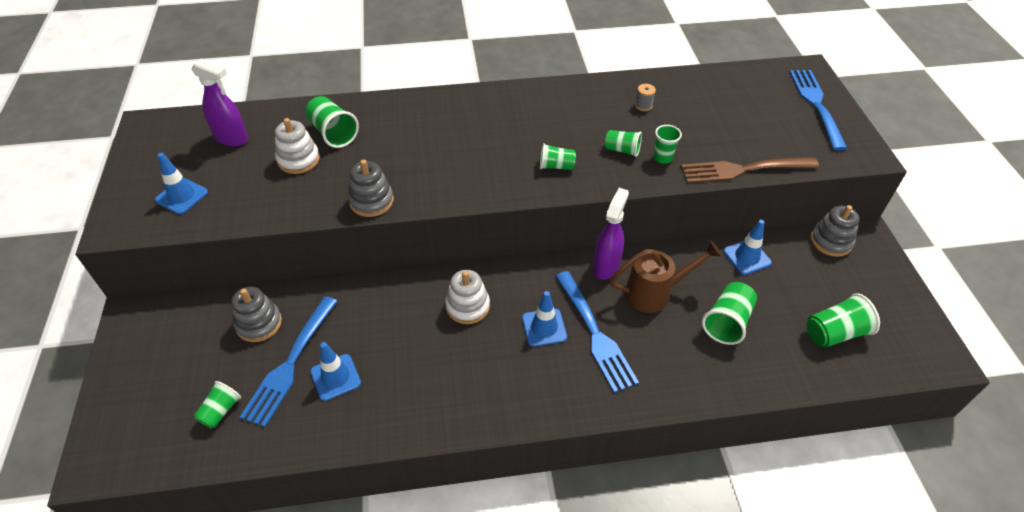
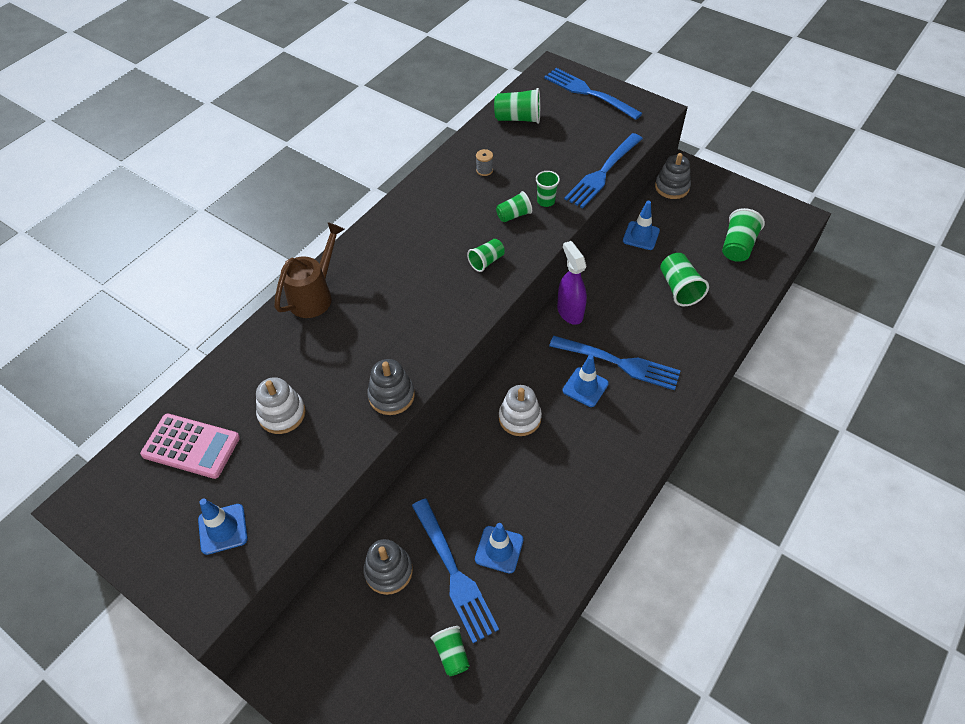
camera: 45 degrees left, 5 degrees up
(232, 138) = (191, 446): purple spray bottle -> pink calculator
(333, 133) = (278, 369): green cup -> green cup (518, 118)
(655, 293) = (619, 305): brown watering can -> brown watering can (315, 295)
(744, 169) = (603, 172): brown fork -> blue fork

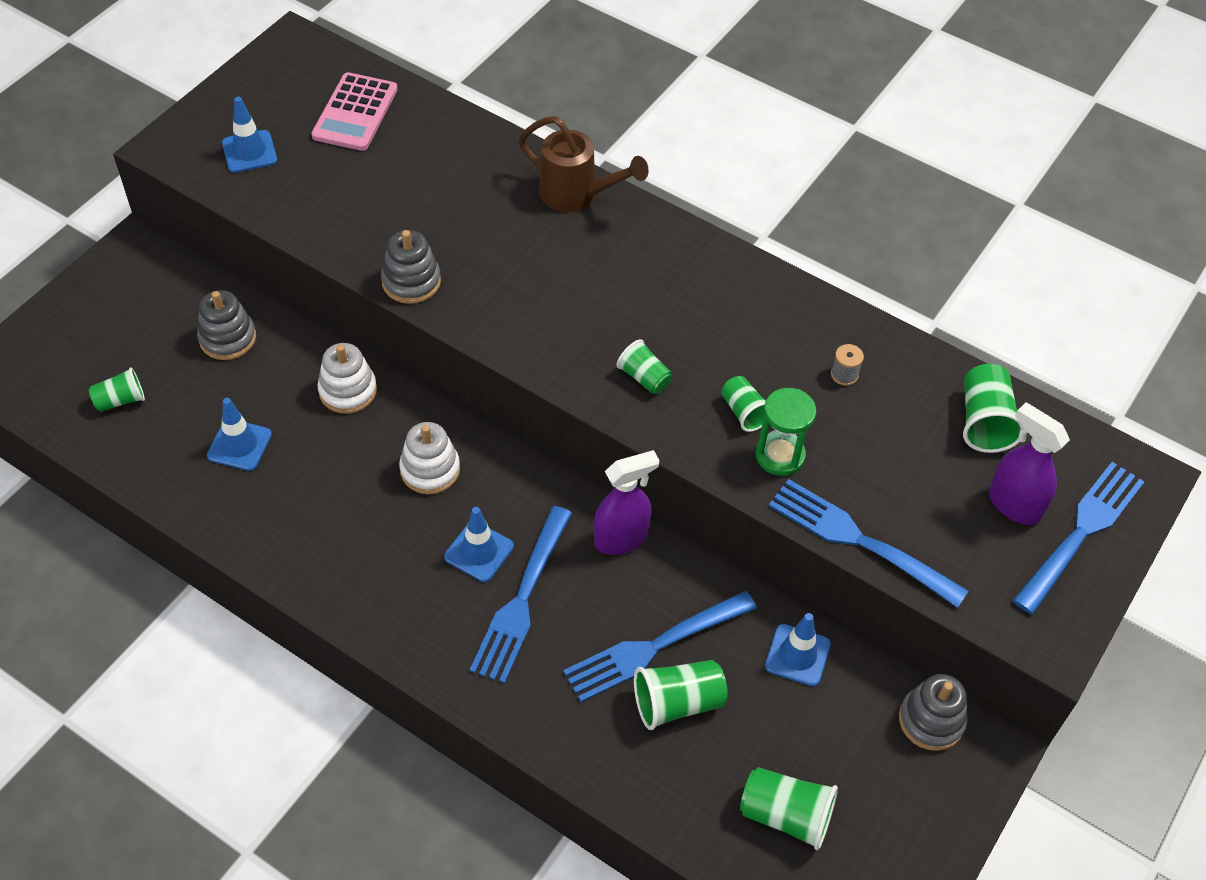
camera: 85 degrees right, 0 degrees up
(282, 414) = (392, 183): white stacking toy -> white stacking toy (348, 391)
(453, 572) = (217, 399): blue fork -> blue fork (655, 646)
(546, 201) = (780, 455): green cup -> green hourglass
(573, 114) = (1013, 505): none -> purple spray bottle

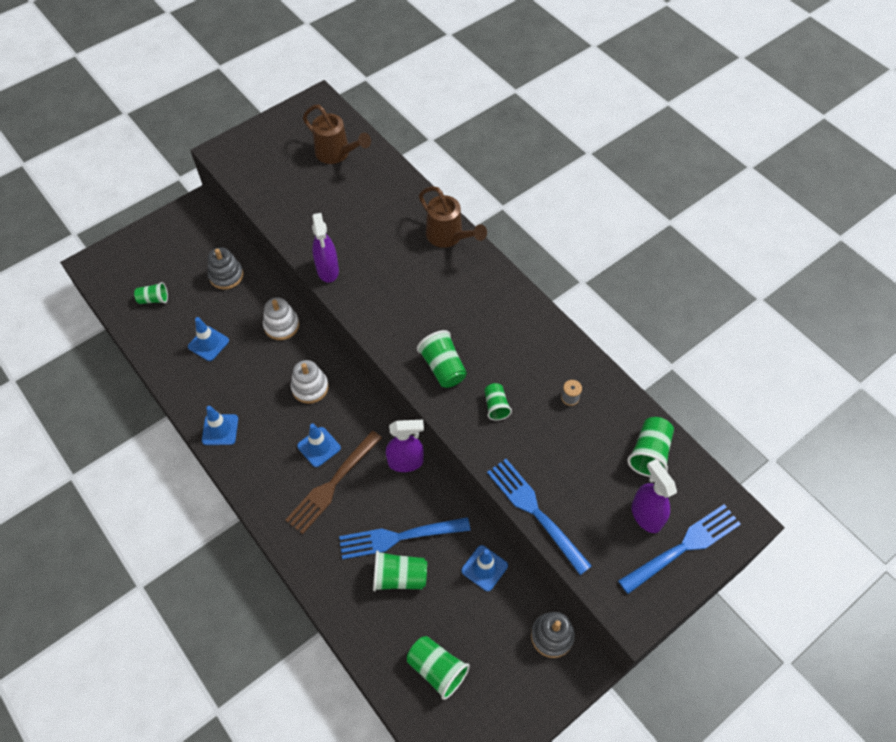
camera: 20 degrees right, 5 degrees up
(249, 152) = (266, 165): blue traffic cone -> blue traffic cone (220, 430)
(355, 113) = (337, 154): pink calculator -> brown watering can
(411, 281) = (328, 270): grey stacking toy -> purple spray bottle
(522, 598) = (333, 483): blue fork -> brown fork
(644, 378) = (443, 367): green cup -> green cup, size x1.56
(780, 455) = (507, 441): green hourglass -> none

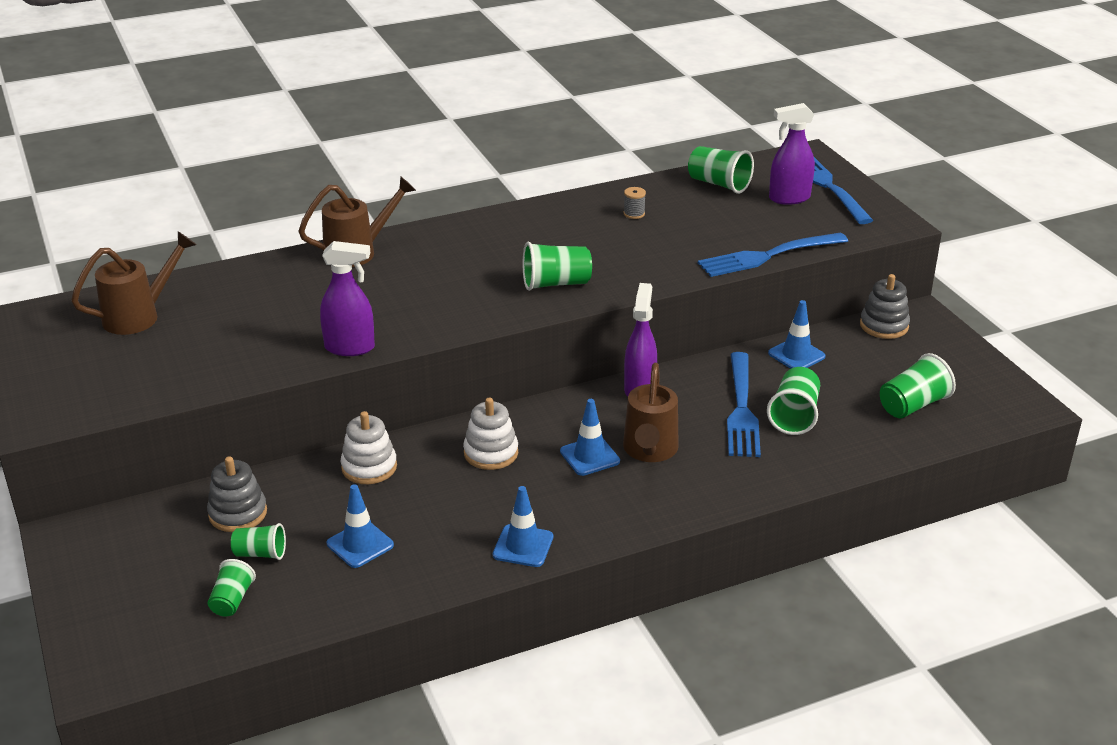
camera: 75 degrees left, 25 degrees down
(333, 483) = (649, 451): brown fork -> brown watering can
(496, 406) = (626, 258): green cup -> green cup (260, 553)

